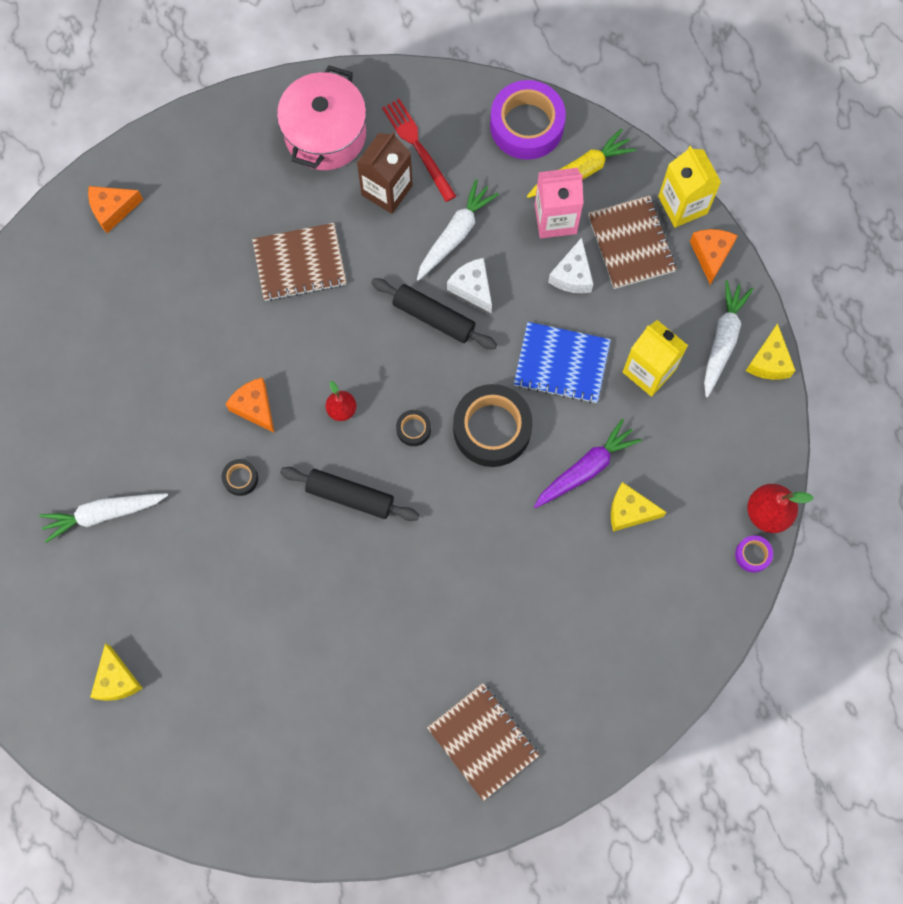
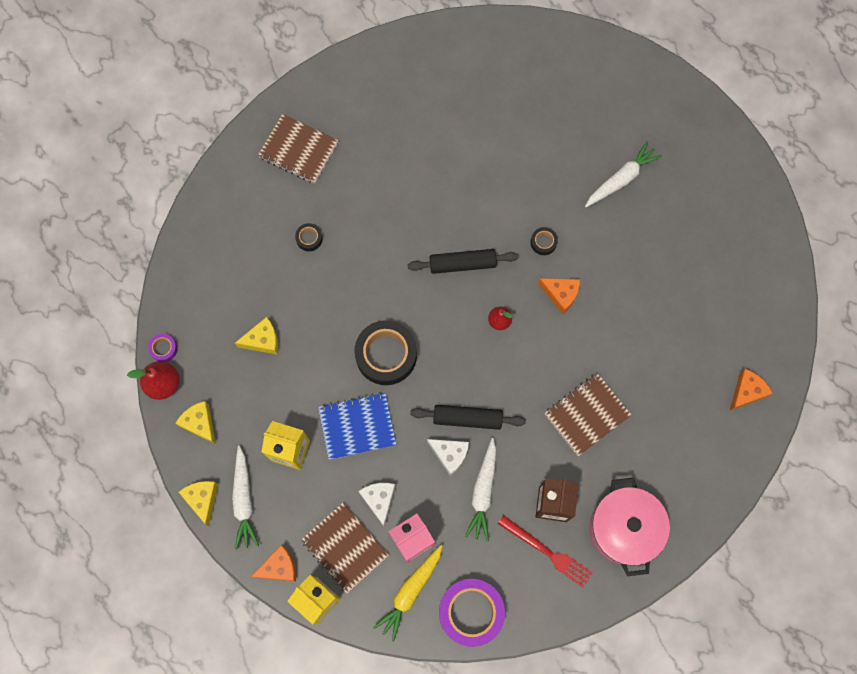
camera: 155 degrees right, 0 degrees up
(117, 680) = (551, 85): yellow cheese -> yellow cheese (200, 423)
(413, 429) = (441, 329): black tape -> black tape (309, 238)
(586, 468) = (306, 357): purple carrot -> none
(711, 254) = (279, 567): orange cheese -> orange cheese turned 90 degrees counterclockwise

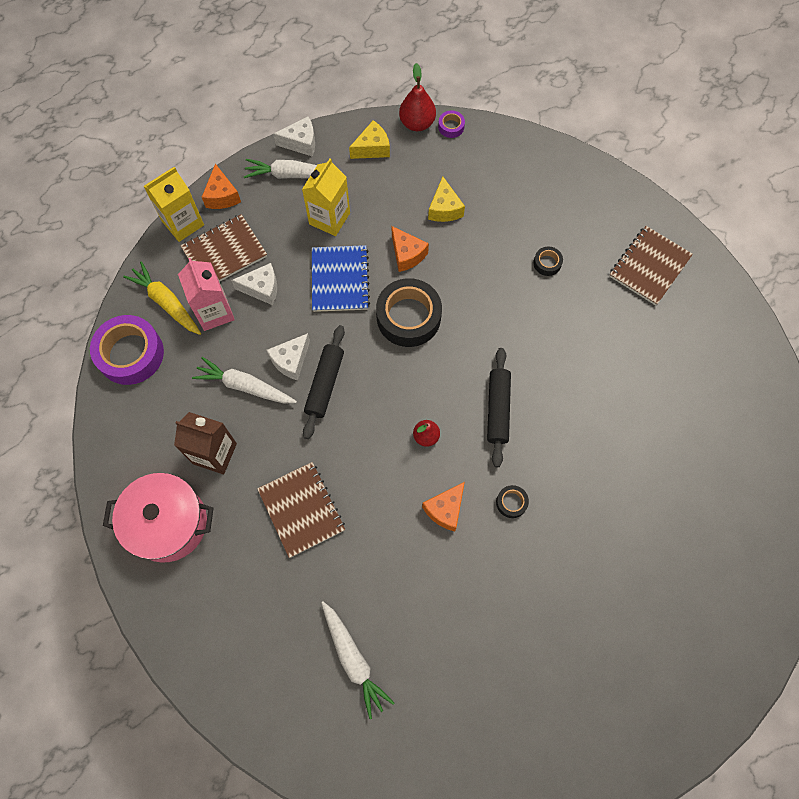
camera: 100 degrees right, 5 degrees down
(202, 499) = (301, 143): yellow cheese -> white cheese
(547, 552) = (167, 438): red fork -> none
(621, 179) = (582, 613): white carrot -> white carrot (353, 659)
(746, 392) = (287, 707): orange cheese -> orange cheese (407, 254)

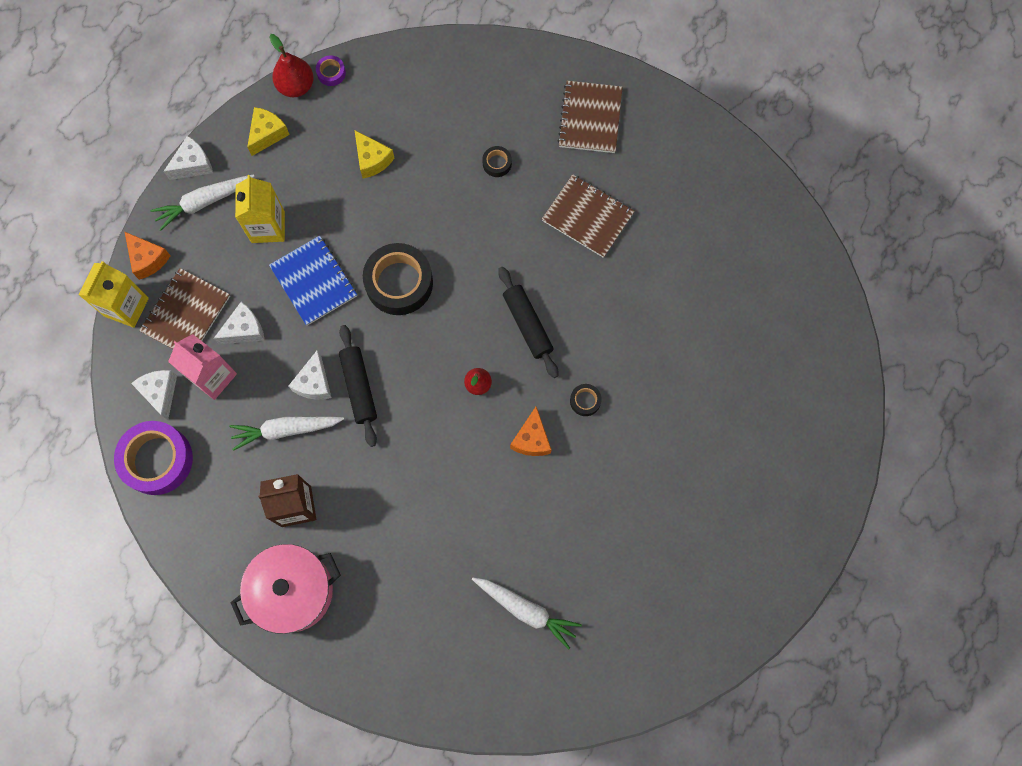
camera: 30 degrees left, 5 degrees up
(166, 302) = (160, 392): yellow carrot -> white cheese
(301, 510) = (406, 511): brown notebook -> brown notebook (587, 217)
(407, 254) = (363, 223): orange cheese -> none

